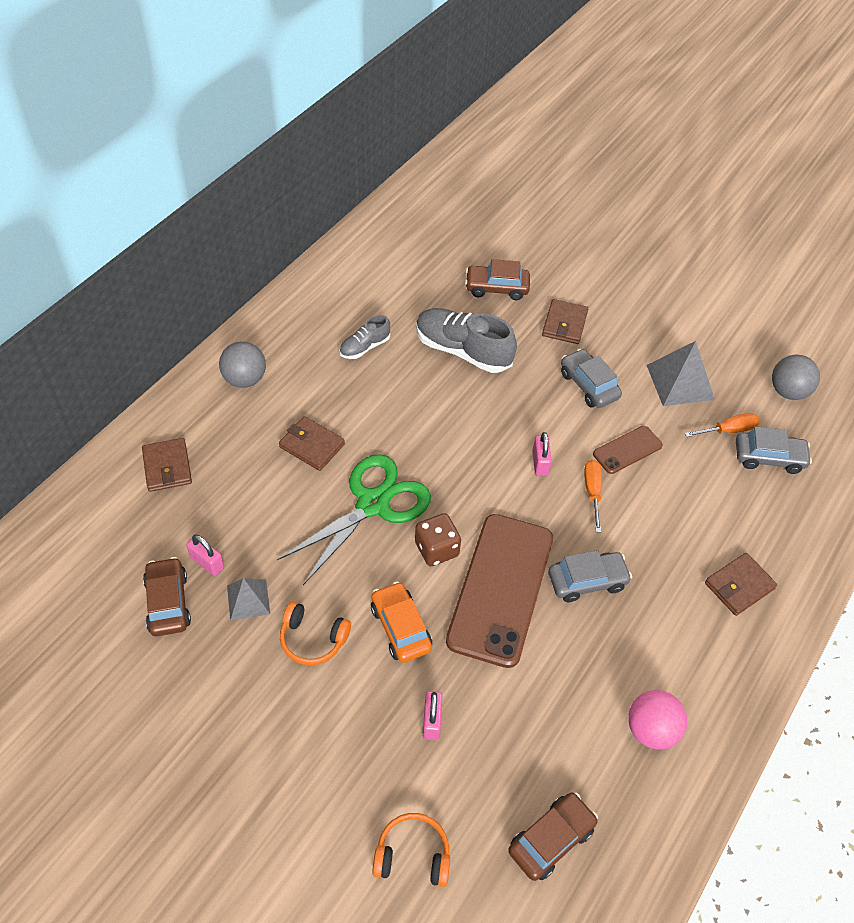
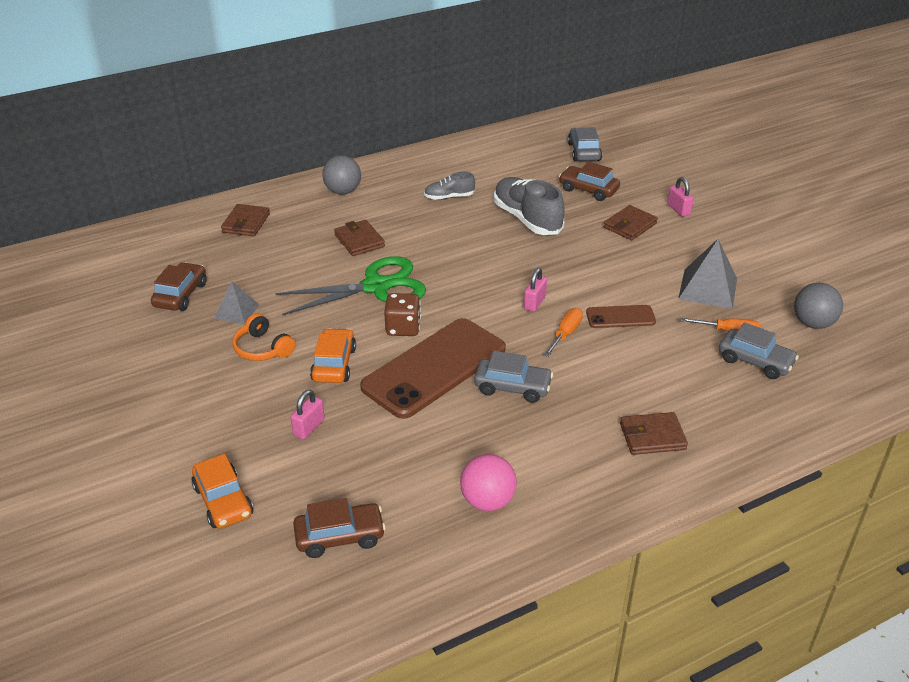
camera: 30 degrees right, 15 degrees down
(207, 563) = (226, 282): pink padlock -> pink padlock (678, 210)
(412, 855) = (223, 501): orange headphones -> orange car
(589, 385) = (619, 268): grey car -> grey car (584, 152)

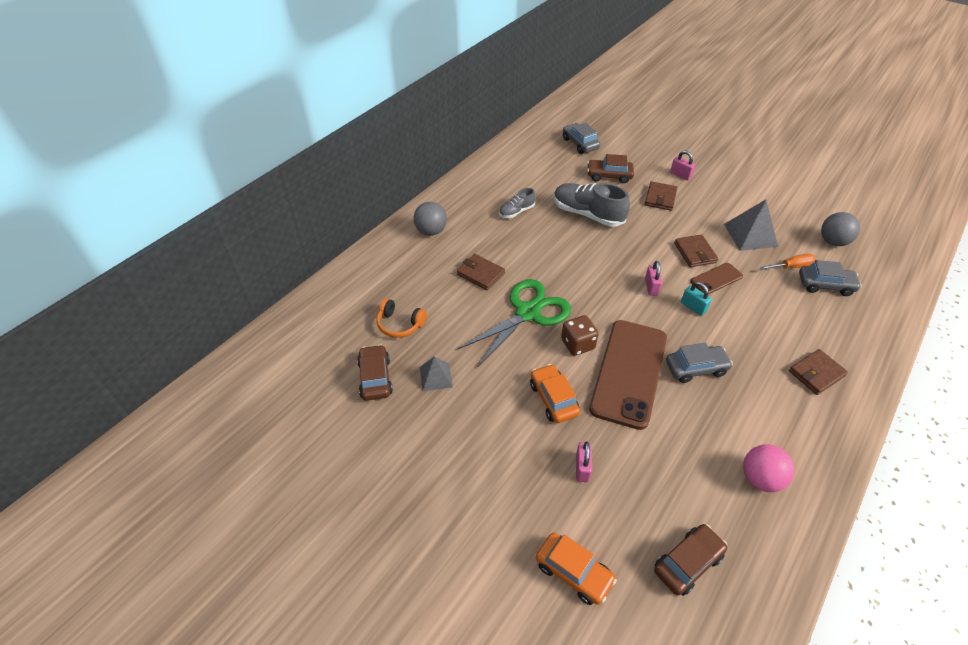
camera: 25 degrees left, 10 degrees up
(246, 223) = (375, 287): brown wallet -> brown wallet (695, 253)
(263, 348) = (486, 405): orange headphones -> orange headphones (400, 324)
(565, 334) = (693, 307): orange screwdriver -> turquoise padlock

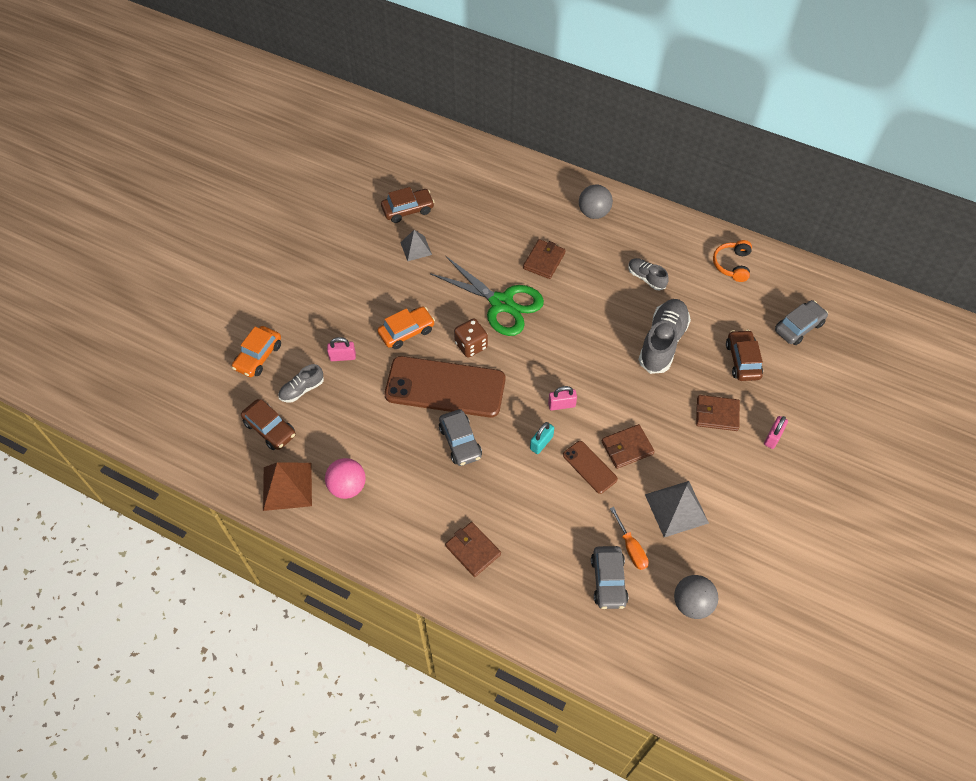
camera: 80 degrees right, 10 degrees up
(400, 324) = (468, 213): orange headphones -> orange headphones (732, 265)
(628, 519) = (302, 389): none -> grey shoe
(768, 546) = (287, 486): none -> brown pyramid

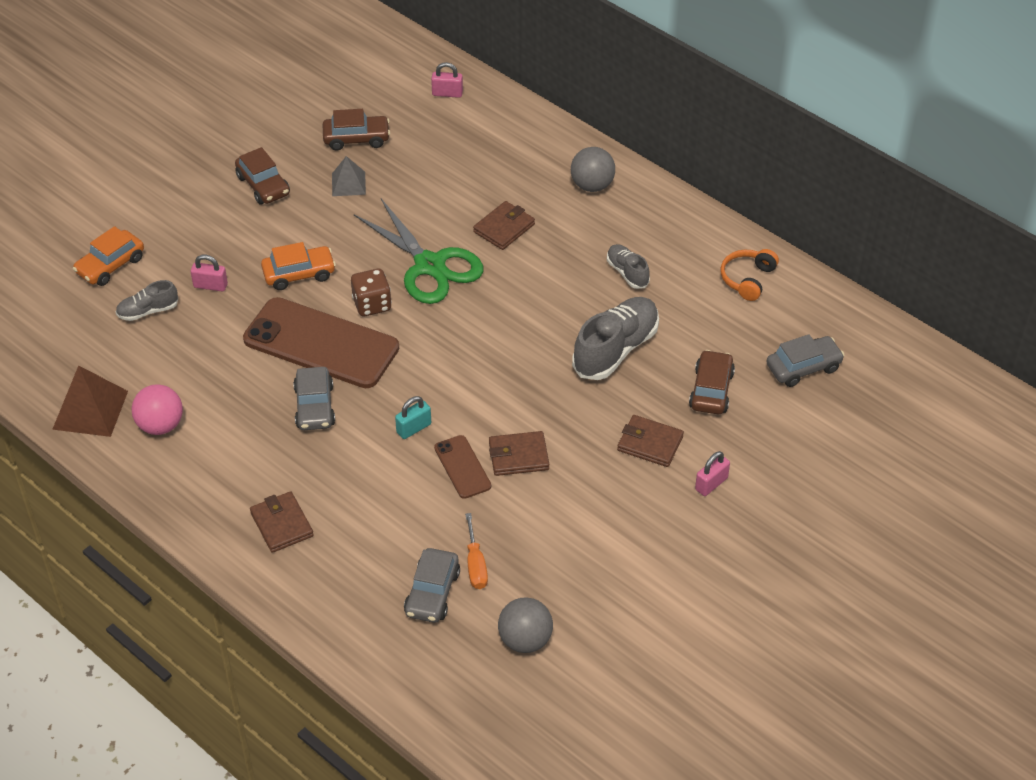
camera: 15 degrees right, 10 degrees down
(270, 429) = (94, 345): brown car -> brown car (263, 185)
(561, 405) = (457, 392): pink padlock -> pink padlock (447, 93)
(676, 508) = (551, 535): grey pyramid -> none

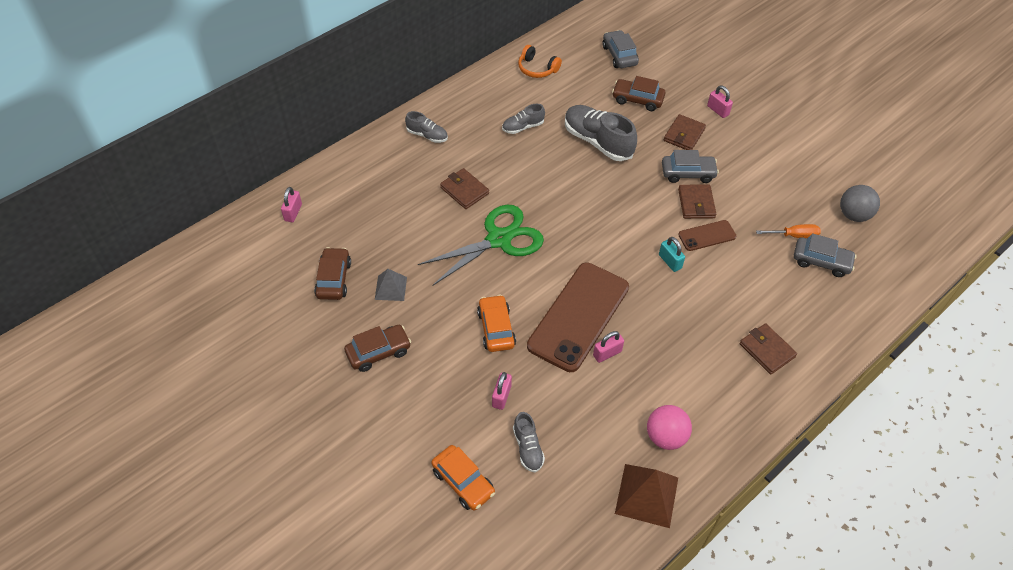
camera: 85 degrees left, 5 degrees up
(270, 371) = (607, 353): none -> pink padlock
(282, 524) = (767, 350): brown wallet -> brown wallet turned 75 degrees clockwise
(314, 406) = (647, 324): grey car -> grey car (688, 173)
(372, 304) = (538, 280): brown dice -> none
(592, 185) = (427, 135): grey ball -> grey shoe

